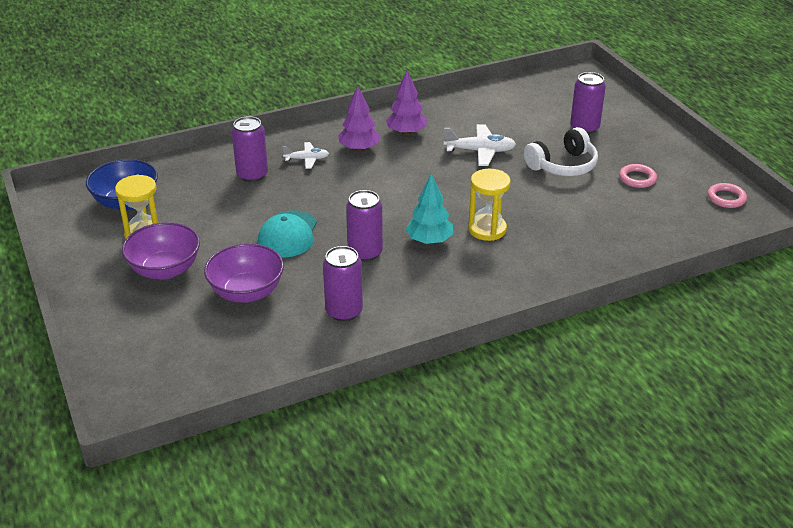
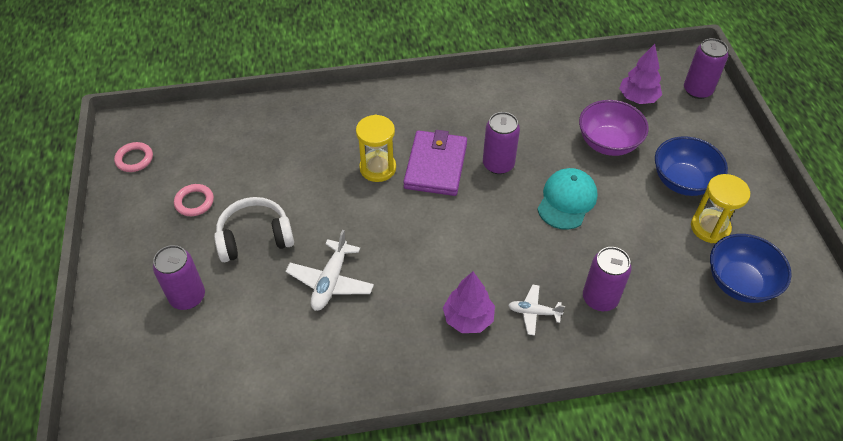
camera: 165 degrees left, 15 degrees up
(165, 270) = (683, 181): purple bowl -> blue bowl
(344, 311) = (529, 110): purple can -> purple can (697, 90)
(406, 132) = (402, 338): purple tree -> purple tree (638, 98)
(429, 241) = (436, 166): turquoise tree -> purple wallet
(480, 151) = (330, 281): white plane -> white plane turned 90 degrees counterclockwise

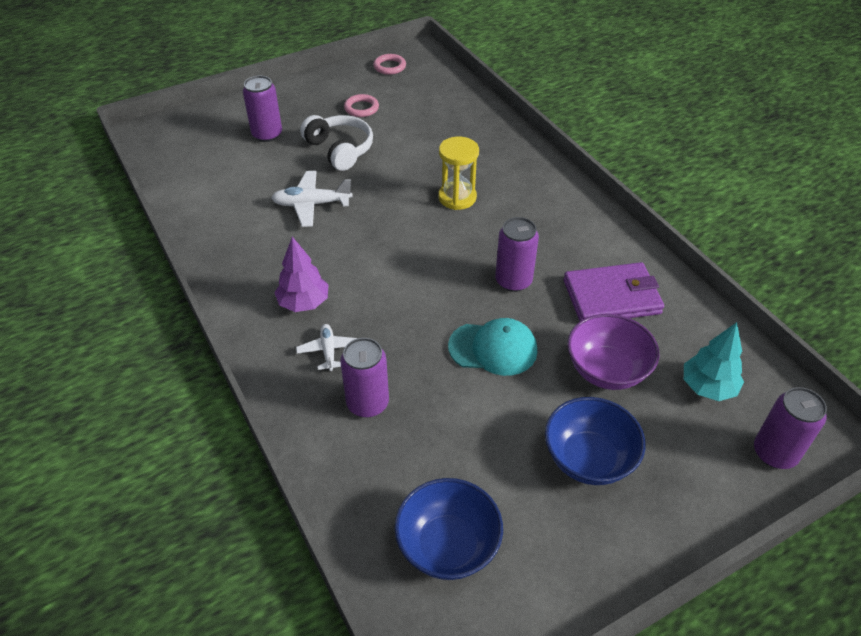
camera: 70 degrees right, 5 degrees down
(436, 166) = (483, 235): purple wallet -> purple wallet (612, 297)
(638, 98) = (708, 387): purple tree -> turquoise tree
(710, 227) = (524, 500): yellow hourglass -> none

